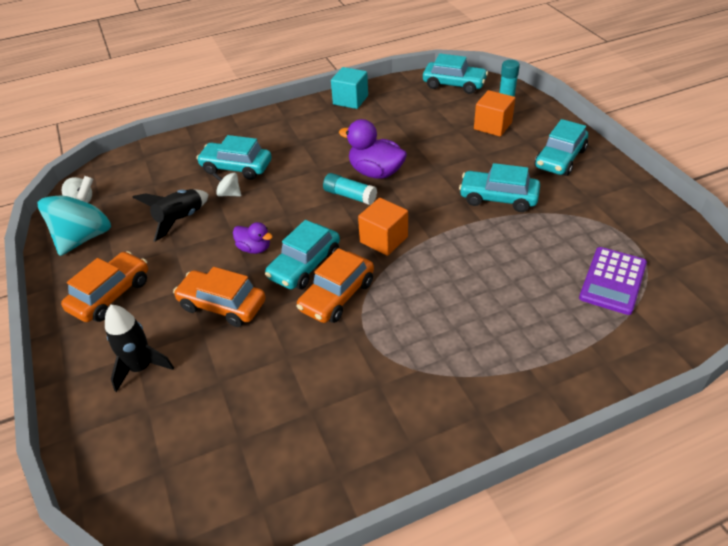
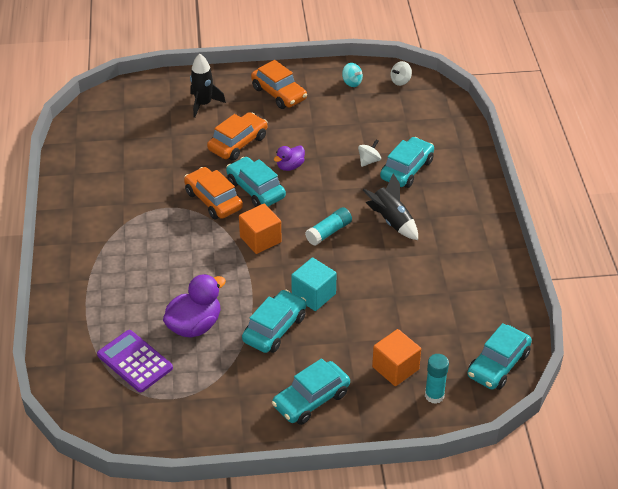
camera: 105 degrees right, 0 degrees up
(84, 237) = (351, 82): turquoise spinning top -> turquoise spinning top, size x0.45
(180, 220) = (347, 131): black rocket -> black rocket (391, 221)
(350, 100) = (497, 268): turquoise cube -> turquoise cube (313, 295)
(376, 172) = (355, 256): purple duck -> purple duck (194, 325)
(560, 159) = (311, 400): turquoise car -> turquoise car turned 90 degrees counterclockwise

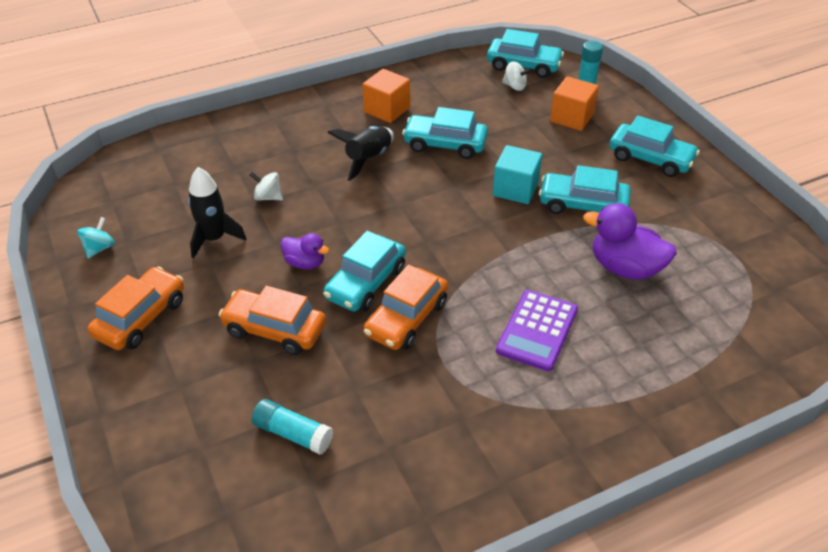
camera: 110 degrees left, 0 degrees up
(135, 361) = (714, 301): purple calculator -> purple calculator (537, 330)
(203, 104) = (188, 402): black rocket -> black rocket (214, 239)
(260, 239) = (455, 253): orange cube -> orange cube (387, 110)
(329, 232) = (411, 201): turquoise glue stick -> turquoise glue stick (293, 434)
(400, 81) = (88, 204): white spinning top -> white spinning top (514, 86)
(407, 169) = (273, 165): turquoise car -> turquoise car (445, 144)

